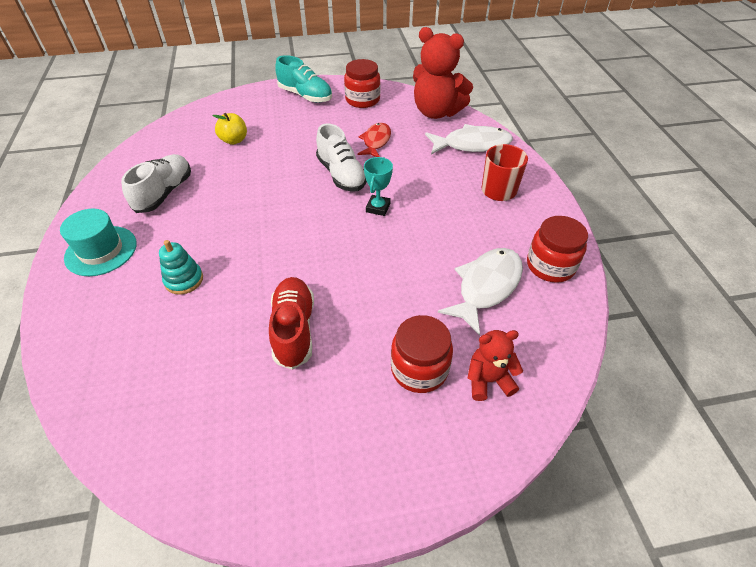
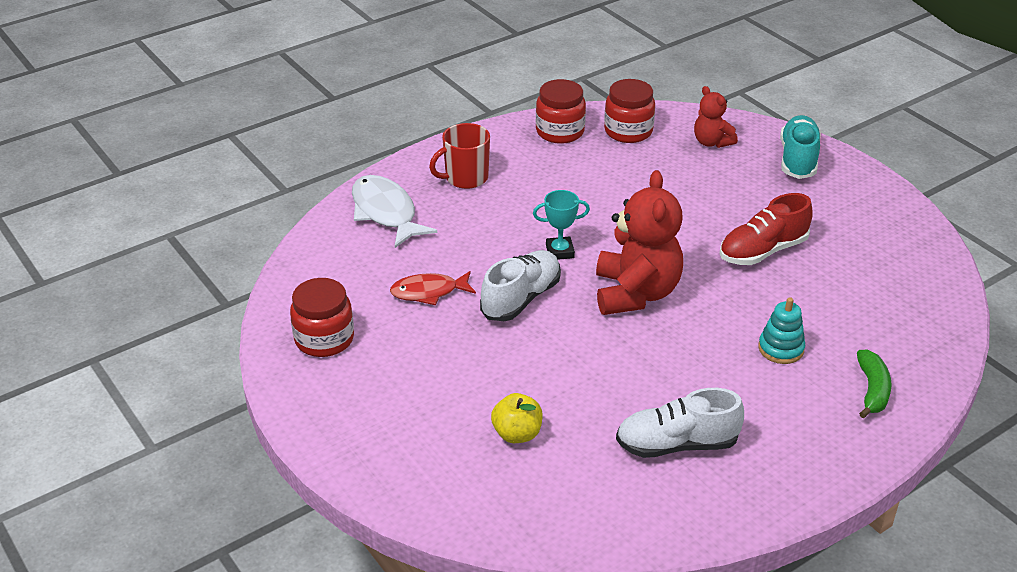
camera: 115 degrees left, 10 degrees down
(98, 311) = (872, 390): none -> green banana
(101, 251) = (809, 442): turquoise hat -> none
(305, 96) = (344, 408): turquoise shoe -> turquoise shoe (798, 159)
(419, 369) = (734, 175): red jar -> red jar (628, 131)
(436, 112) = (321, 258): red teddy bear -> red teddy bear (636, 293)
(486, 287) = (616, 160): white fish -> none

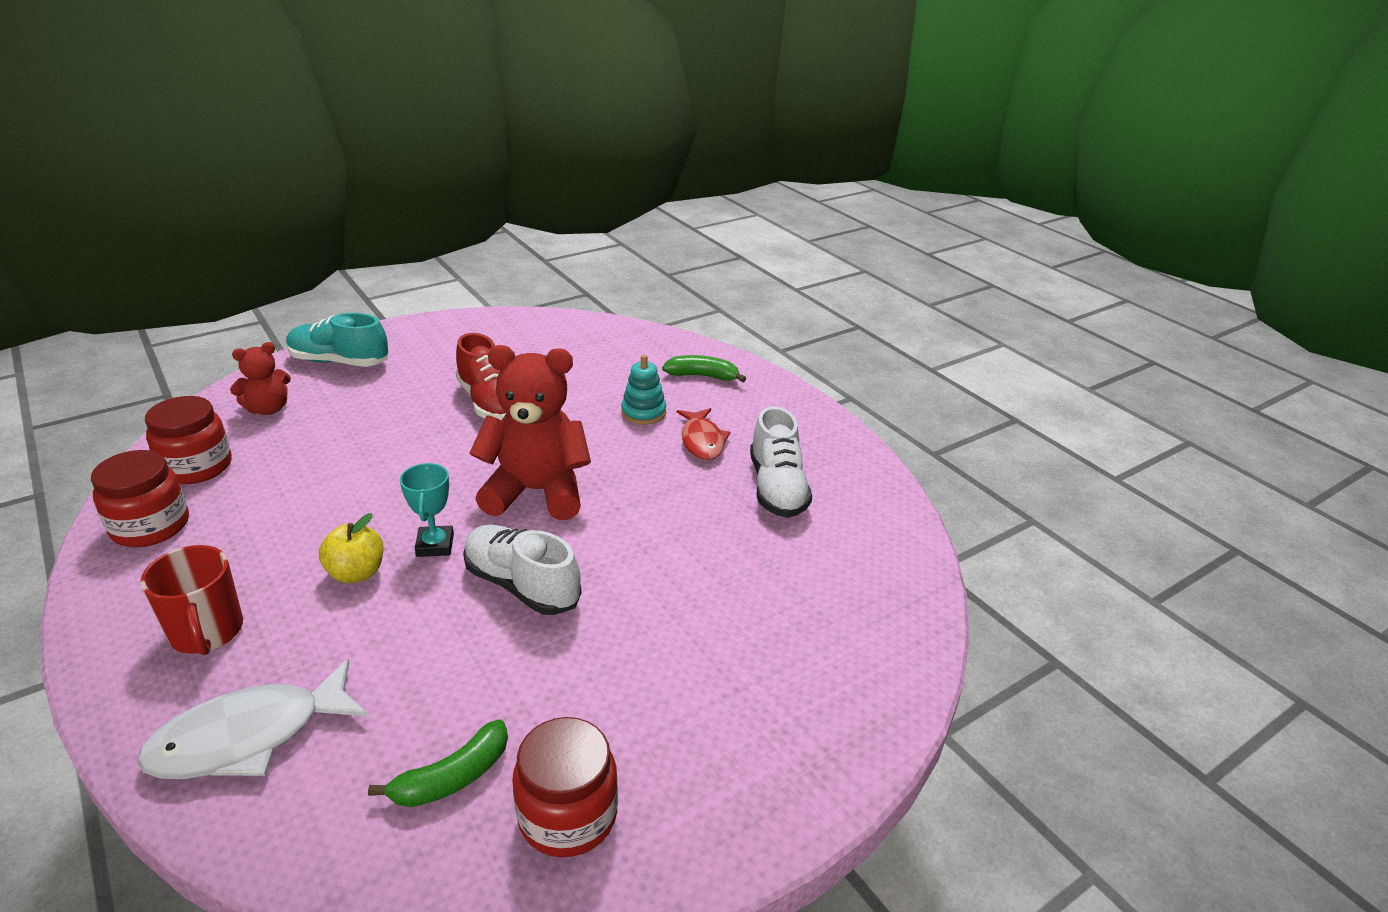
camera: 90 degrees left, 5 degrees down
(354, 291) = (452, 777): none -> green banana
(429, 292) = (482, 680): red fish -> red fish (702, 441)
(517, 434) = (769, 601): yellow apple -> yellow apple (356, 573)

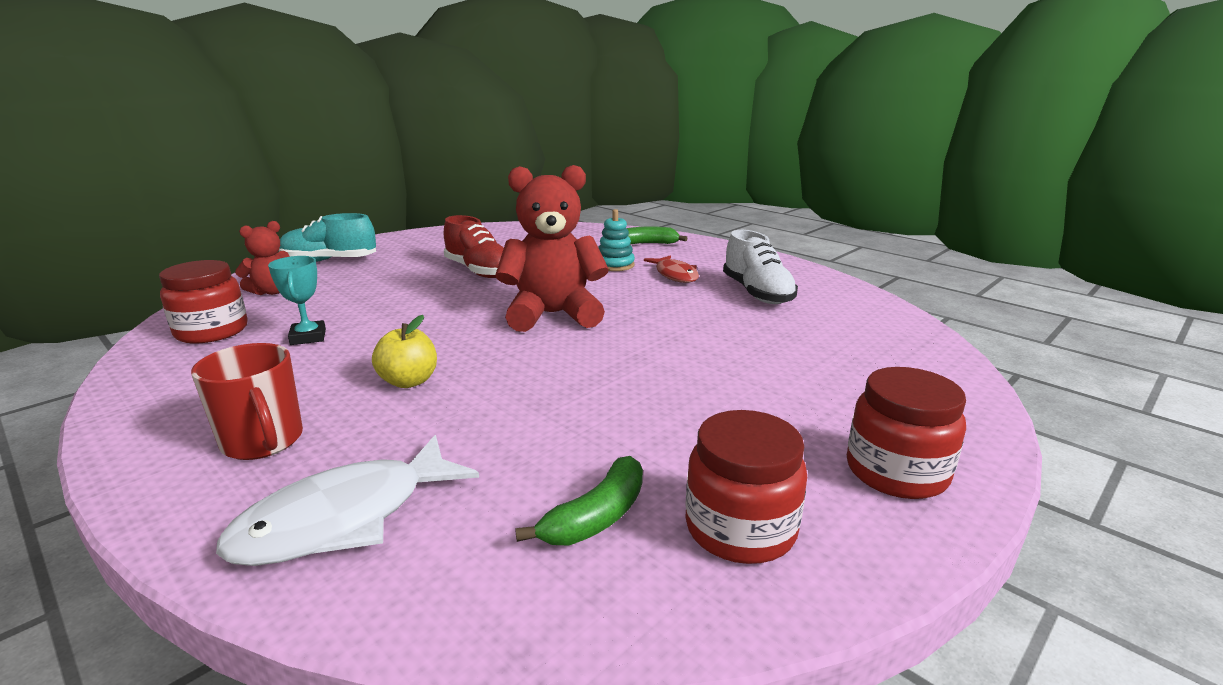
camera: 10 degrees left, 10 degrees down
(151, 526) = (173, 374): red jar -> red jar (896, 472)
(435, 545) = (478, 355): turquoise trophy -> turquoise trophy (308, 337)
(522, 585) = (578, 371): white shoe -> none

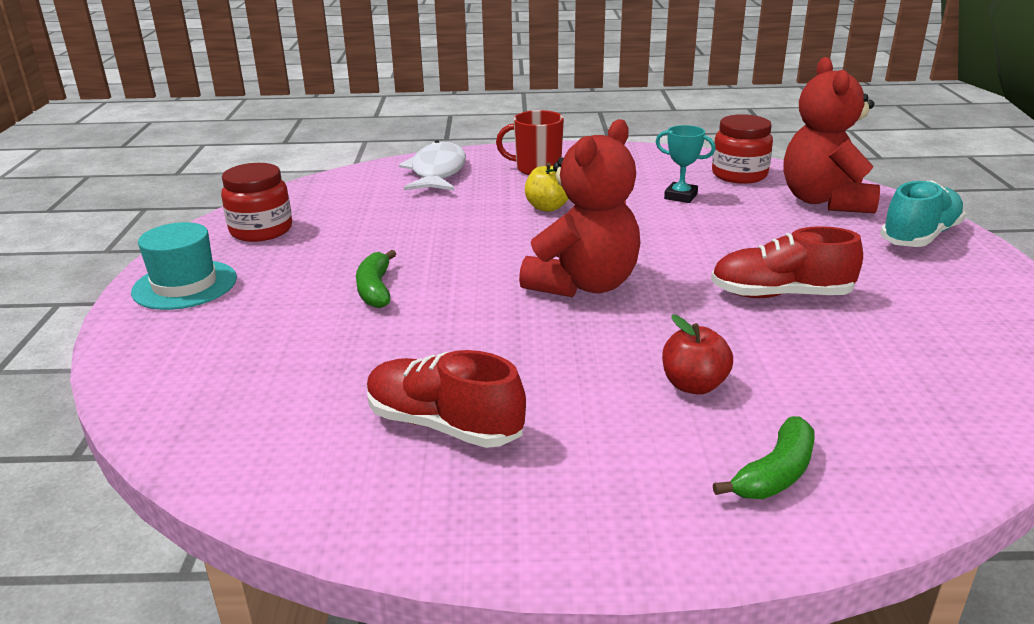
camera: 135 degrees right, 5 degrees up
(272, 291) = (824, 201): red teddy bear -> red teddy bear, size x1.85
(596, 517) = (334, 209): green banana -> green banana (375, 289)
(615, 265) = (693, 385): turquoise stacking toy -> red apple
(675, 275) = (591, 407): red fish -> none
(757, 293) = (444, 425): white shoe -> red shoe
(896, 472) = (185, 285): red jar -> turquoise hat

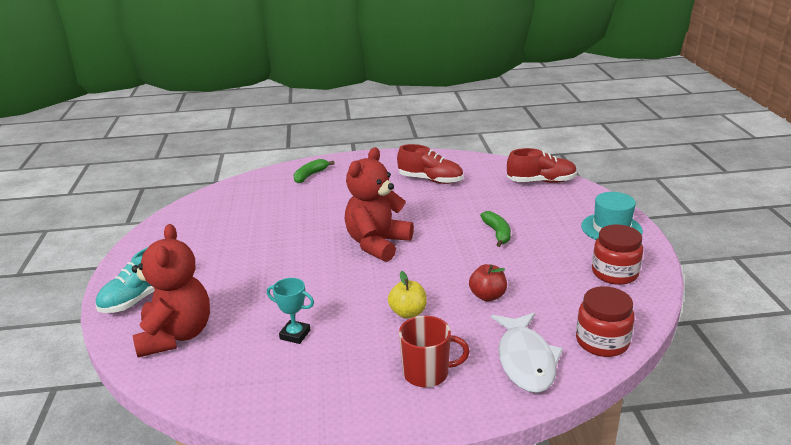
camera: 175 degrees right, 0 degrees up
(693, 385) = (330, 199): red apple -> red apple (487, 296)
(739, 175) = (227, 373): red jar -> red jar (602, 342)
(780, 295) = (266, 245): red shoe -> red shoe (541, 181)

